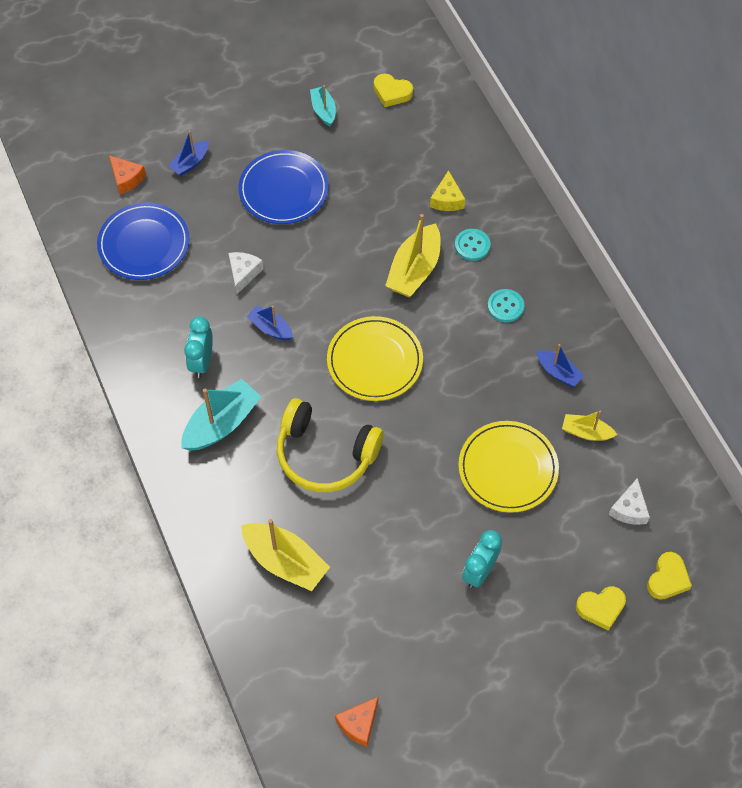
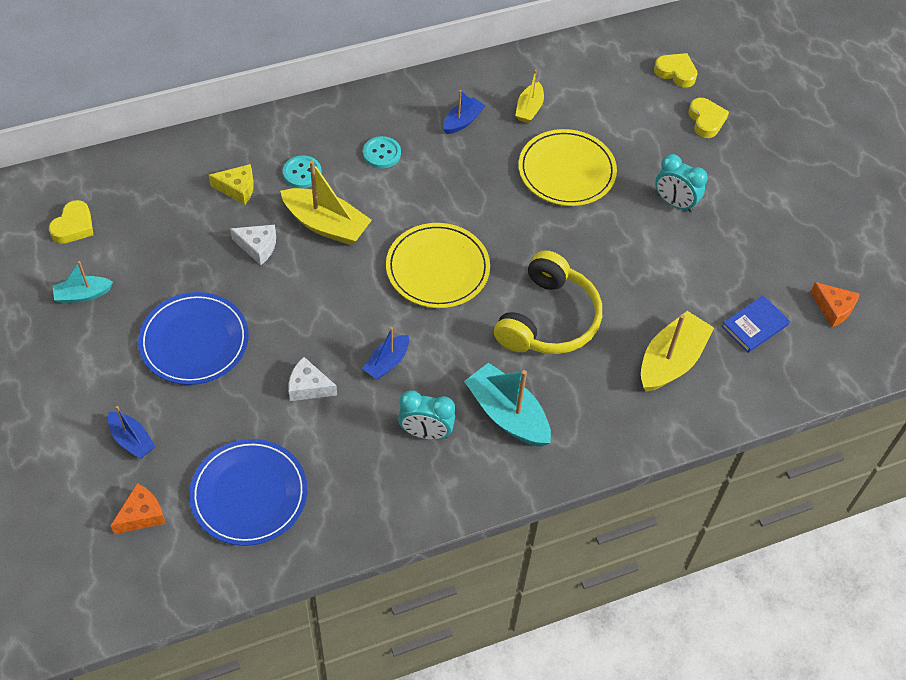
camera: 90 degrees left, 5 degrees down
(331, 642) = (754, 326): none -> blue book
(629, 509) = (609, 89): white cheese -> white cheese (258, 247)

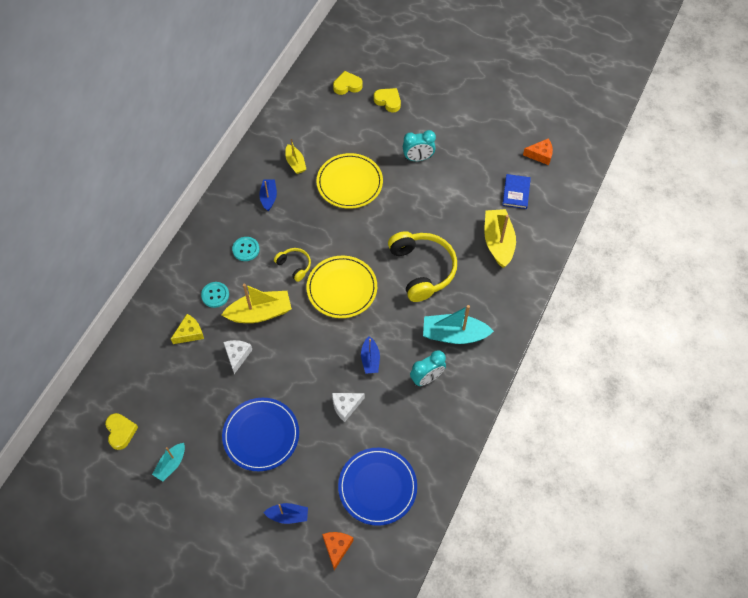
camera: 40 degrees left, 5 degrees up
(258, 247) = (237, 355): white cheese -> white cheese turned 60 degrees counterclockwise
(413, 207) = (294, 265): none -> yellow headphones

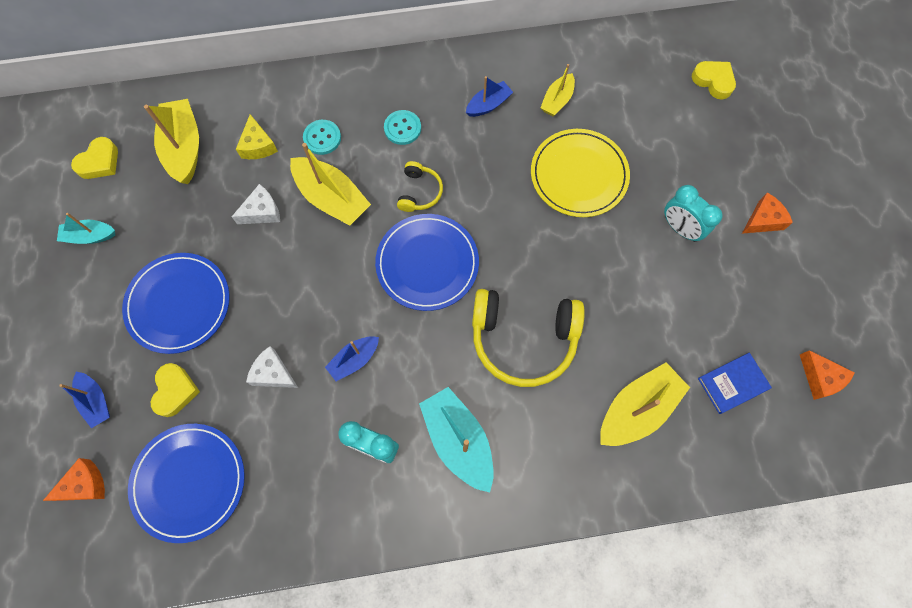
camera: 55 degrees right, 10 degrees up
(154, 376) = (184, 148): none -> yellow boat
(189, 333) = (258, 145): yellow cheese -> yellow cheese turned 60 degrees clockwise
(342, 288) = (427, 263): yellow plate -> blue plate
(388, 101) = (732, 140): yellow heart -> yellow heart (175, 391)
(422, 269) = (523, 339): yellow headphones -> yellow headphones turned 60 degrees clockwise
(442, 120) = (763, 220): none -> orange cheese

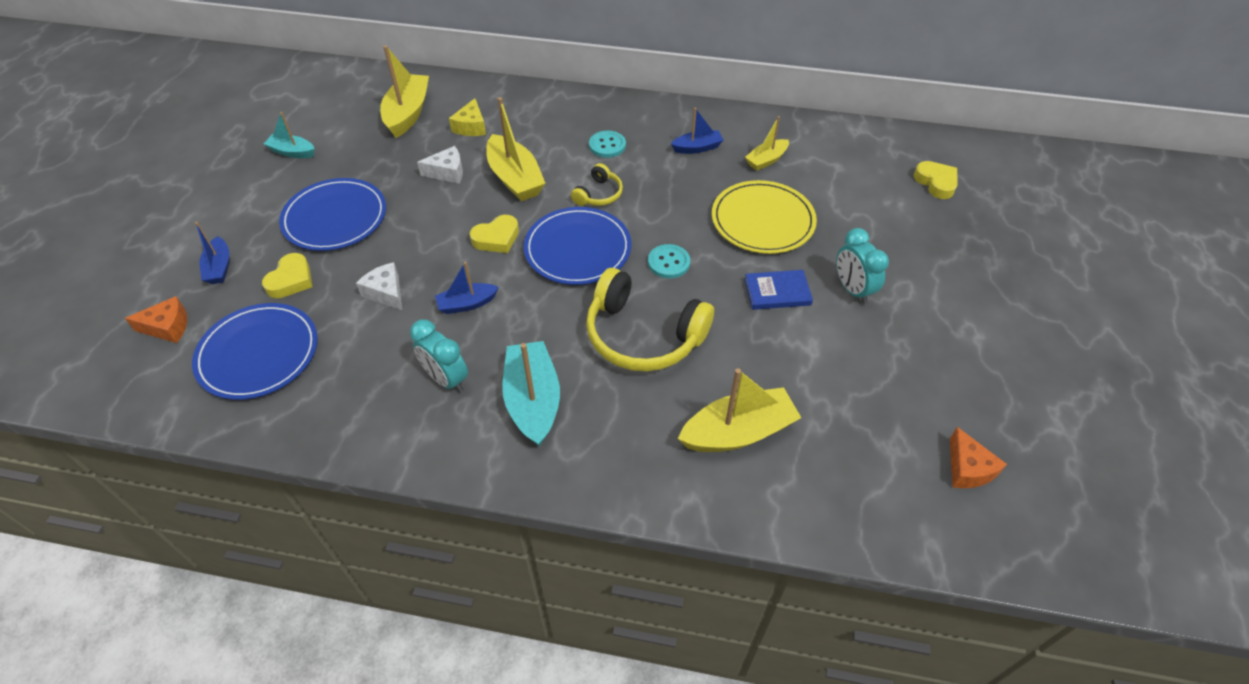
camera: 20 degrees right, 20 degrees down
(100, 162) = (333, 106): yellow heart -> yellow heart (496, 238)
(322, 138) = (530, 135): turquoise button -> turquoise button (668, 262)
(732, 383) = (858, 442): blue book -> blue book (777, 292)
(763, 220) = (949, 306): orange cheese -> none

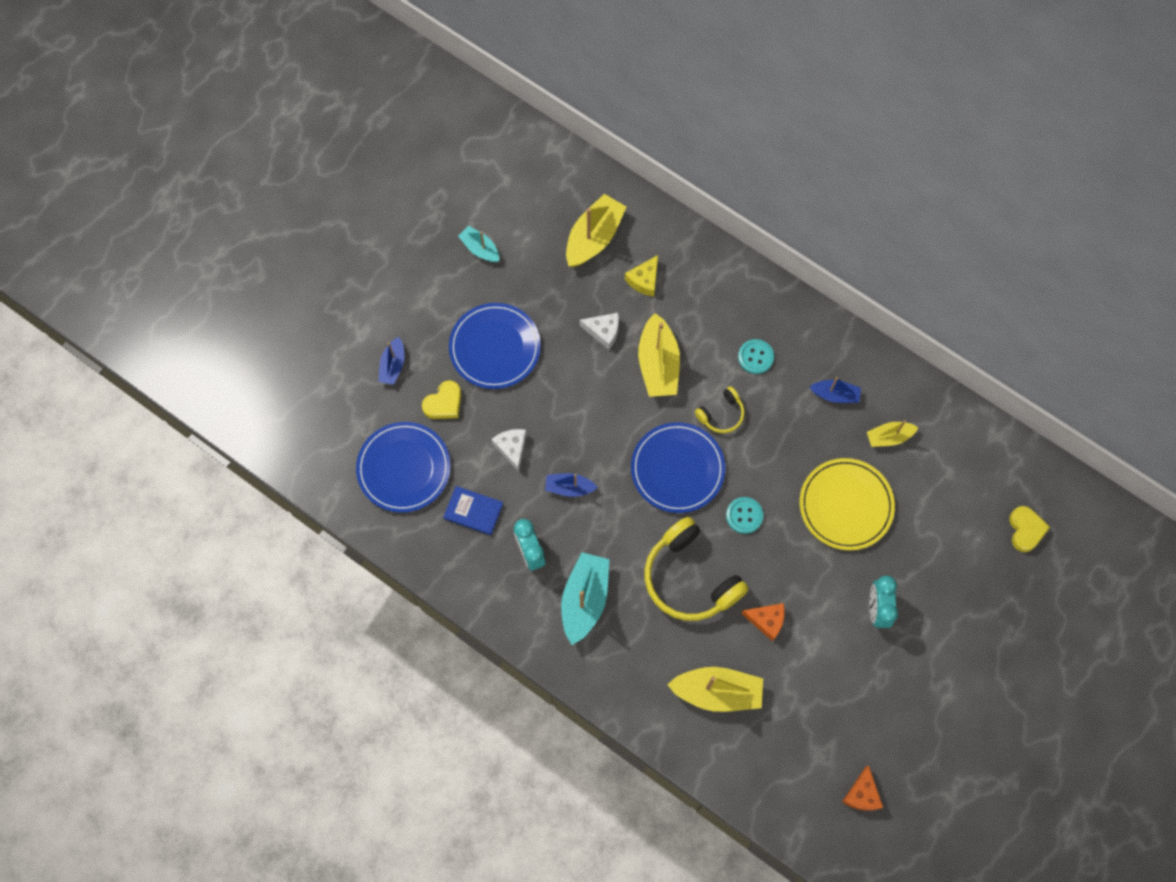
camera: 25 degrees right, 20 degrees up
(168, 327) = (344, 412): orange cheese -> orange cheese (766, 620)
(496, 238) = (617, 428): yellow heart -> none
(777, 292) = (815, 584): blue book -> blue book (473, 511)

